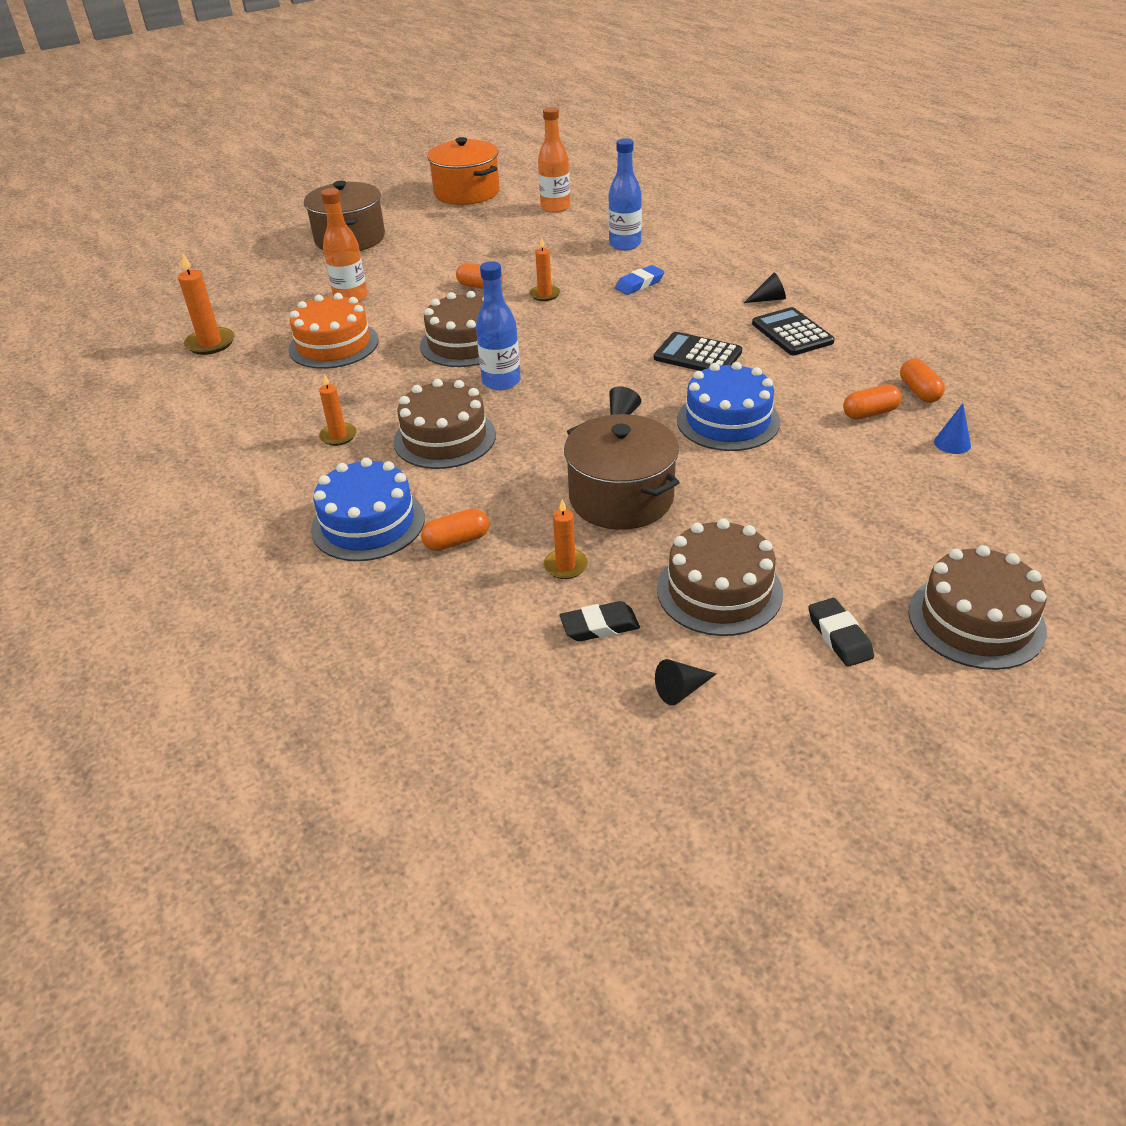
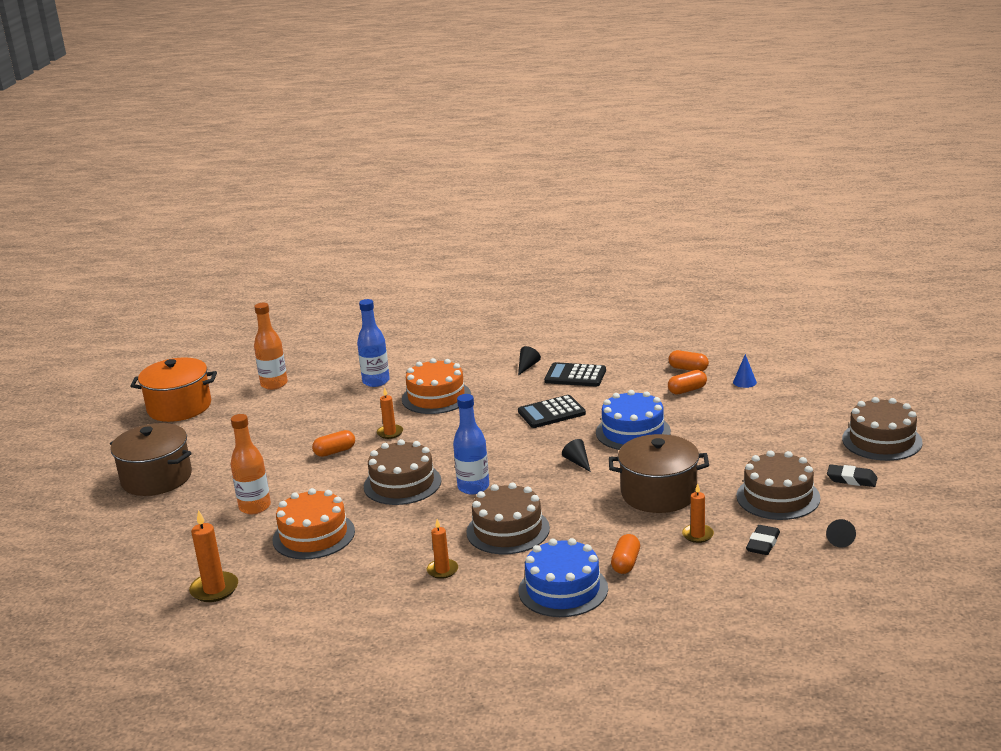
camera: 50 degrees left, 15 degrees down
(639, 284) = (436, 397): blue eraser -> orange cake
(870, 413) = (687, 390): orange capsule -> orange capsule turned 45 degrees clockwise

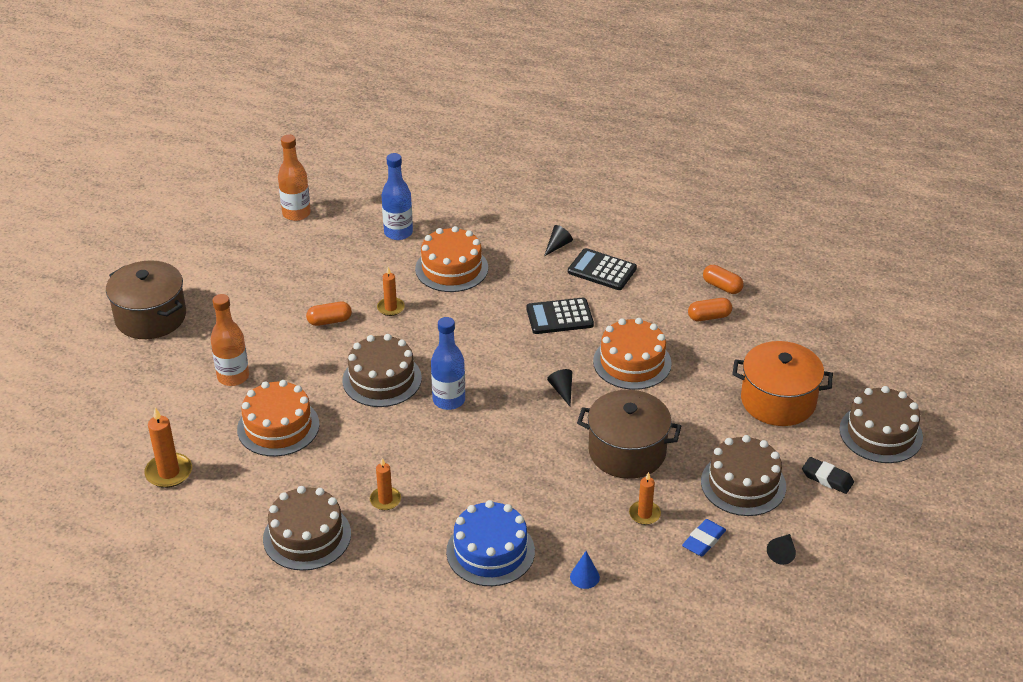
camera: 10 degrees right, 15 degrees up
(179, 407) = (196, 225): orange pot -> orange pot (778, 401)
(508, 530) = (463, 464): brown cake -> brown cake (307, 536)
(625, 563) = (561, 533): orange capsule -> none
(633, 432) = (632, 362): blue cake -> orange cake
(744, 382) = (773, 319): blue cone -> blue cone (584, 577)
(763, 544) = (703, 541): black eraser -> blue eraser

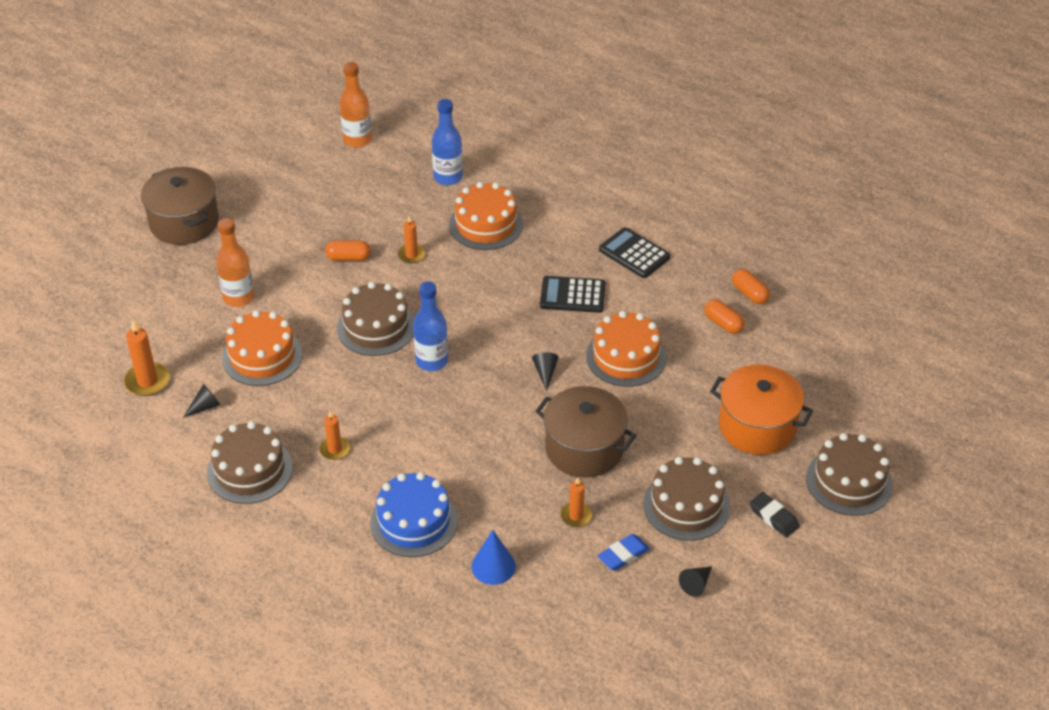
camera: 15 degrees right, 5 degrees up
(558, 245) = (600, 219): black cone -> black cone (205, 406)
(584, 577) = (493, 566): blue cone -> blue cone, size x1.50
(709, 317) = (723, 323): orange capsule -> orange capsule turned 45 degrees clockwise

